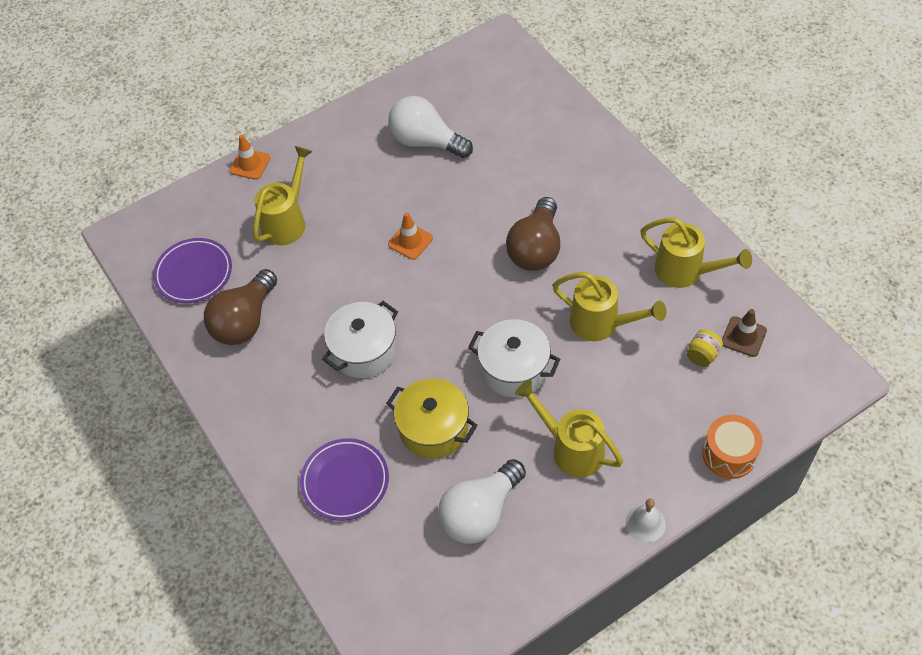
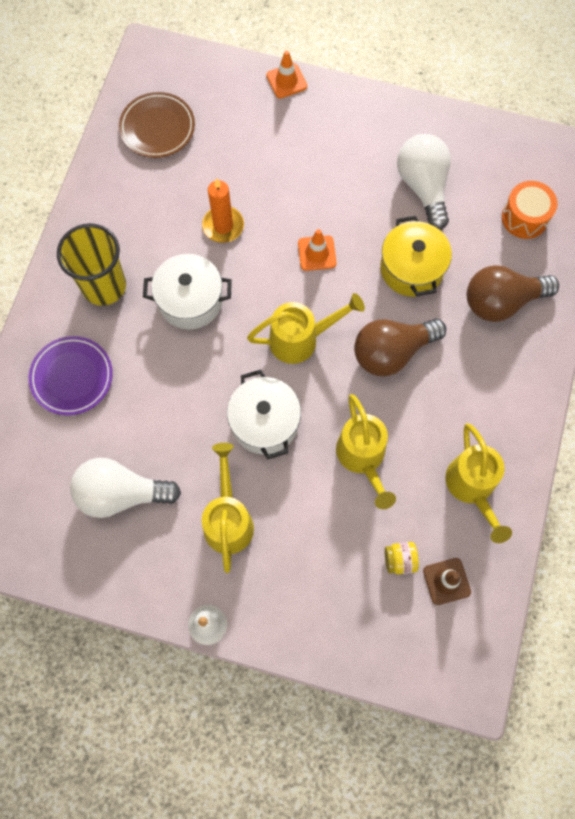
camera: 45 degrees right, 15 degrees up
(194, 273) = (157, 128): purple plate -> brown plate
(245, 321) = (146, 197): brown light bulb -> brown light bulb (501, 302)
(287, 221) = (257, 151): yellow watering can -> yellow watering can (300, 339)
(289, 403) = (104, 286): none -> yellow cup
(324, 286) = (223, 226): none -> orange candle
(433, 429) = (164, 404): yellow pot -> yellow pot (411, 269)
(729, 454) = (322, 647): orange drum -> orange drum (524, 217)

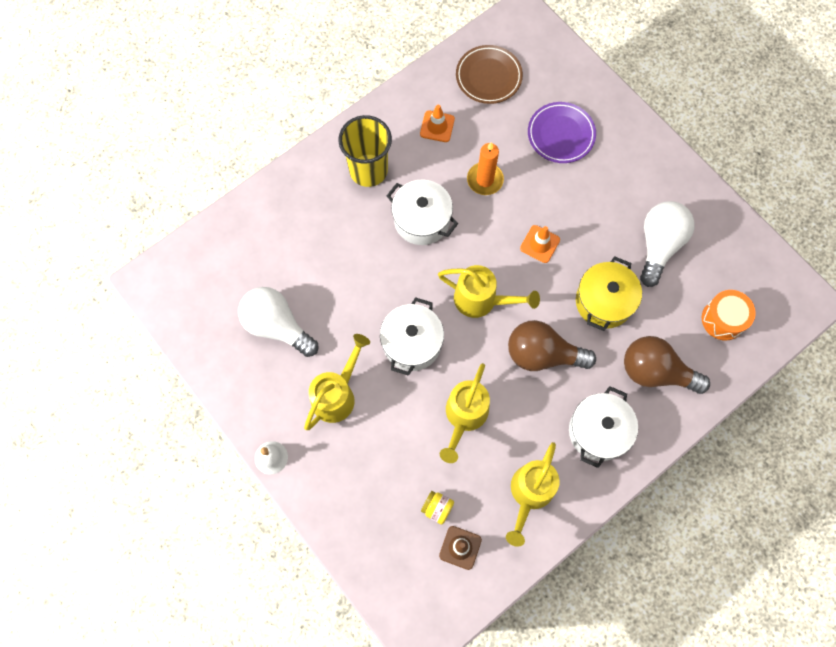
camera: 35 degrees right, 0 degrees up
(72, 377) = (301, 221): purple plate -> purple plate (561, 135)
(286, 81) = (611, 99): orange traffic cone -> orange traffic cone (437, 126)
(491, 389) = (598, 431): none -> white pot

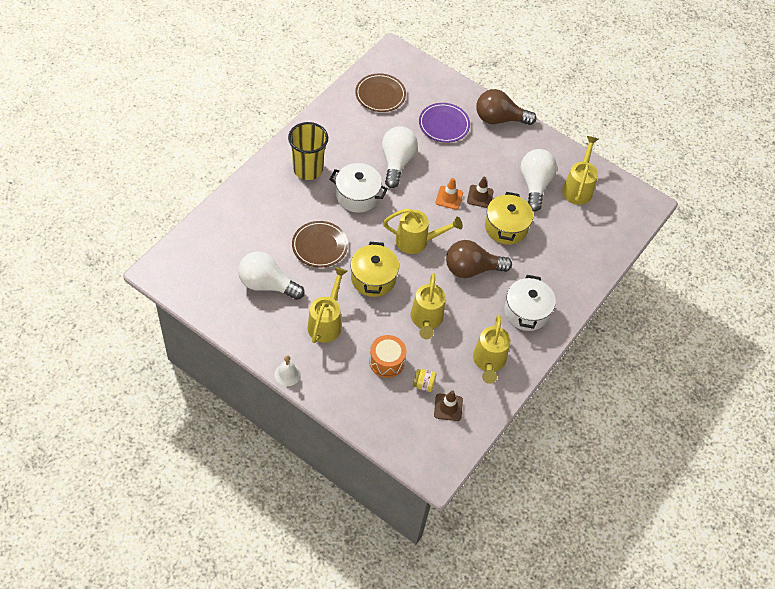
camera: 20 degrees left, 15 degrees down
(356, 284) = (320, 246): none -> brown plate
(412, 343) = (373, 278): white pot -> yellow pot
(437, 126) = (351, 133): orange traffic cone -> none
(485, 180) = (397, 162): orange candle -> white light bulb
(581, 249) = (480, 196): none -> brown traffic cone
(655, 372) = (556, 266): brown light bulb -> brown light bulb (499, 119)
(717, 260) = (578, 188): none -> yellow watering can
(723, 319) = (593, 224): orange drum -> orange drum (386, 361)

